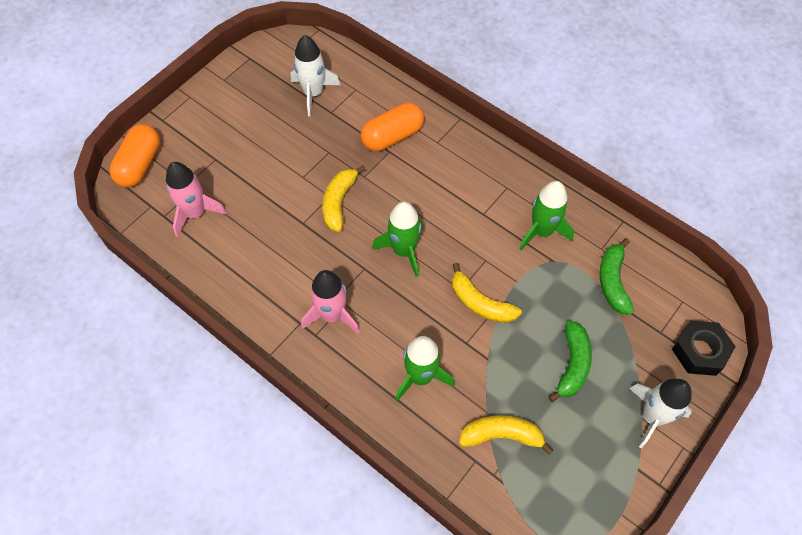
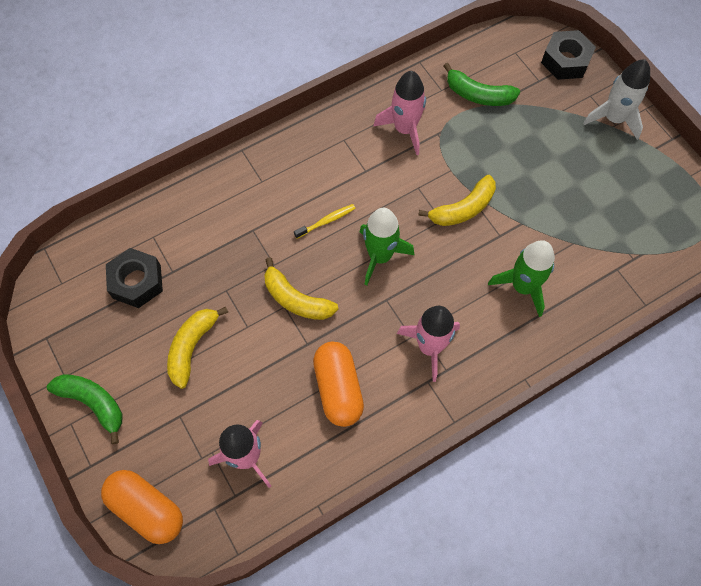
camera: 70 degrees left, 5 degrees up
(313, 93) = (137, 282): white rocket -> black nut
(392, 136) = (234, 220): orange capsule -> orange capsule (338, 388)
(420, 200) = (326, 221): none -> yellow toothbrush
(501, 435) = (599, 239): yellow banana -> yellow banana (192, 347)
(542, 231) = (405, 129): green rocket -> pink rocket
(572, 364) = (549, 158): green banana -> green banana (93, 403)

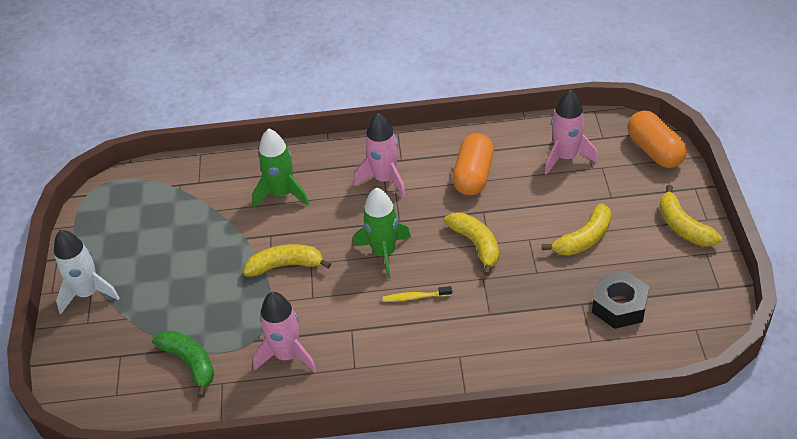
camera: 150 degrees left, 20 degrees down
(93, 403) = (683, 226): green banana -> yellow banana
(565, 61) = (76, 365): black nut -> none

